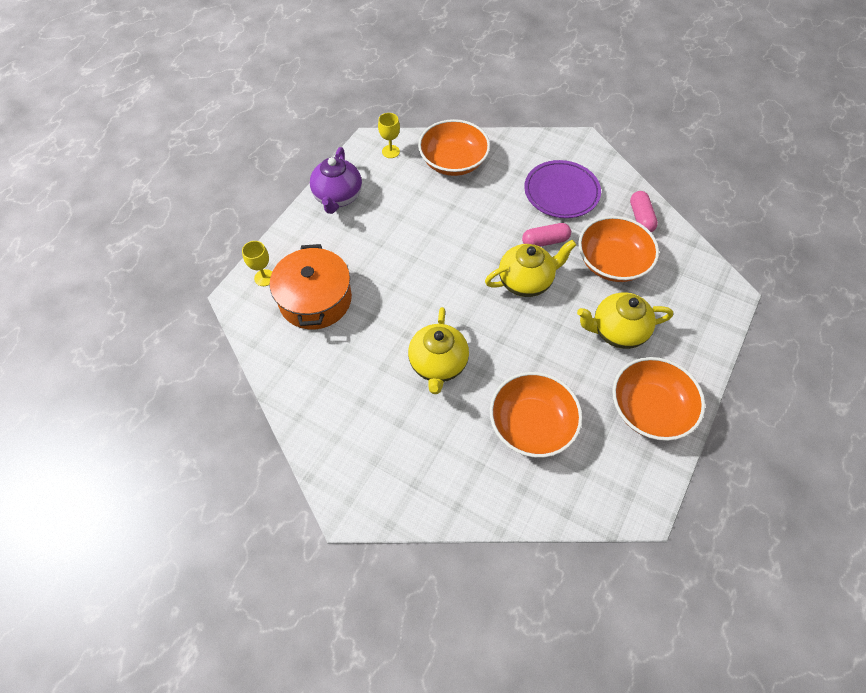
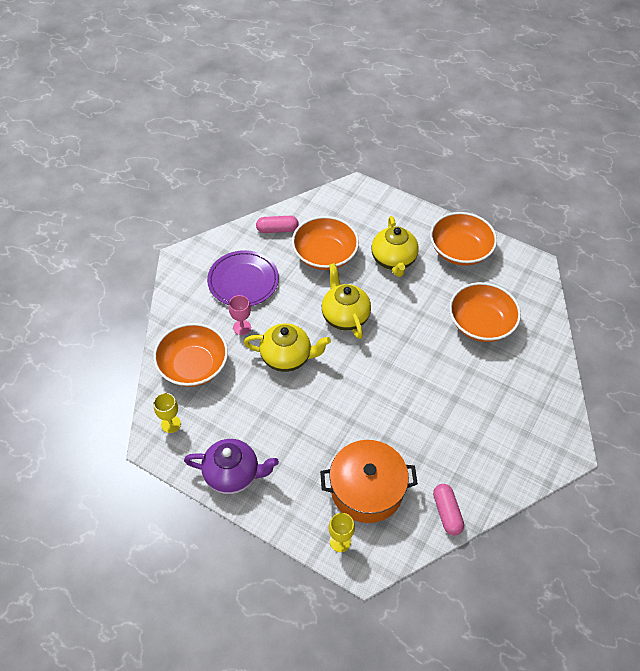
camera: 90 degrees left, 5 degrees down
(438, 364) = (432, 385): yellow teapot -> yellow teapot (287, 357)
(501, 194) = (242, 327): none -> pink goblet
(545, 241) = (300, 299): pink capsule -> pink capsule (447, 513)

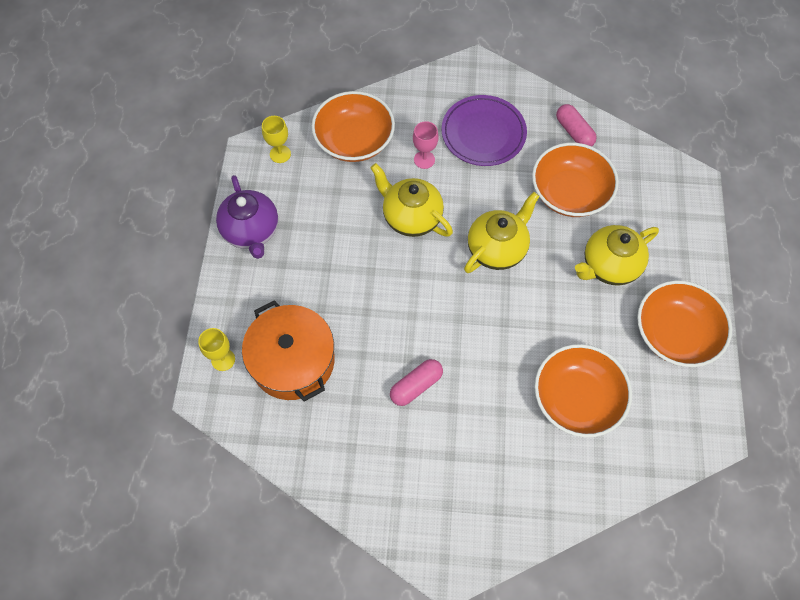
camera: 65 degrees right, 10 degrees up
(287, 357) = (411, 217): yellow teapot -> yellow teapot turned 150 degrees clockwise
(447, 513) = (302, 453): pink capsule -> pink capsule (416, 386)

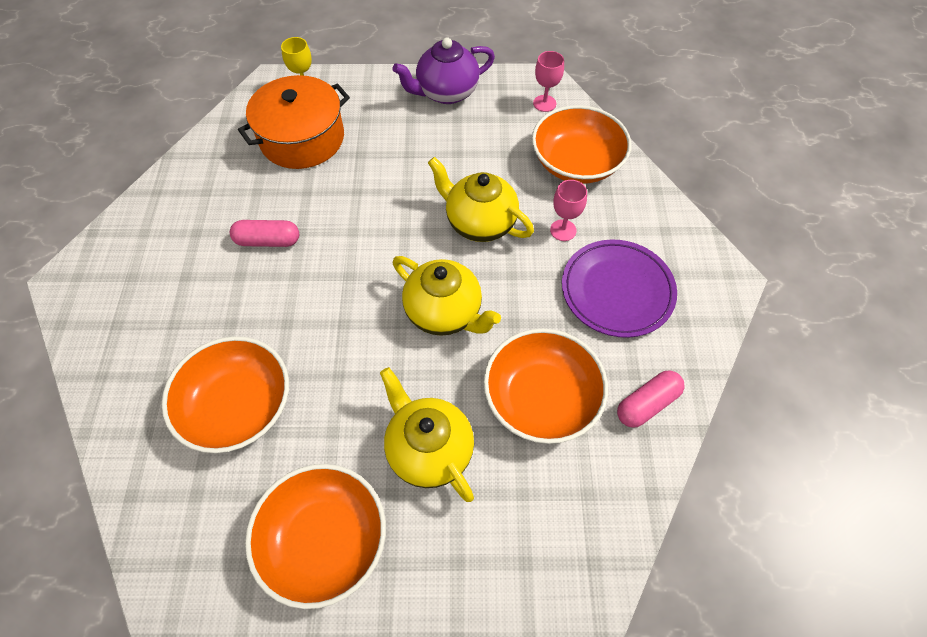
camera: 85 degrees right, 5 degrees down
(280, 154) = (544, 103): yellow goblet -> pink goblet
(411, 217) = (479, 222): yellow teapot -> yellow teapot turned 90 degrees counterclockwise
(416, 386) = (268, 241): pink capsule -> pink capsule turned 45 degrees counterclockwise

